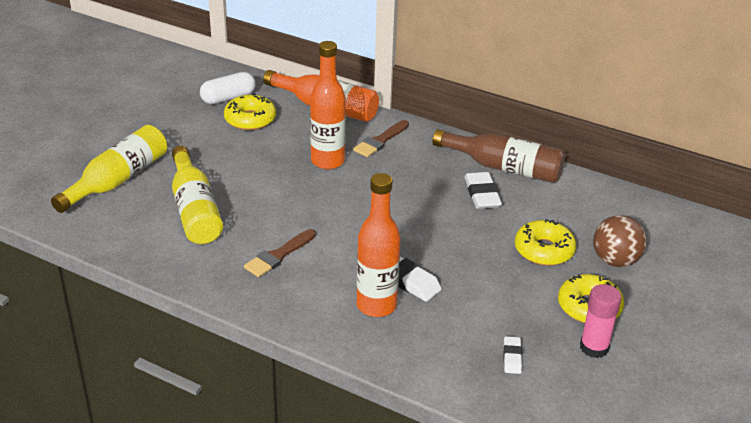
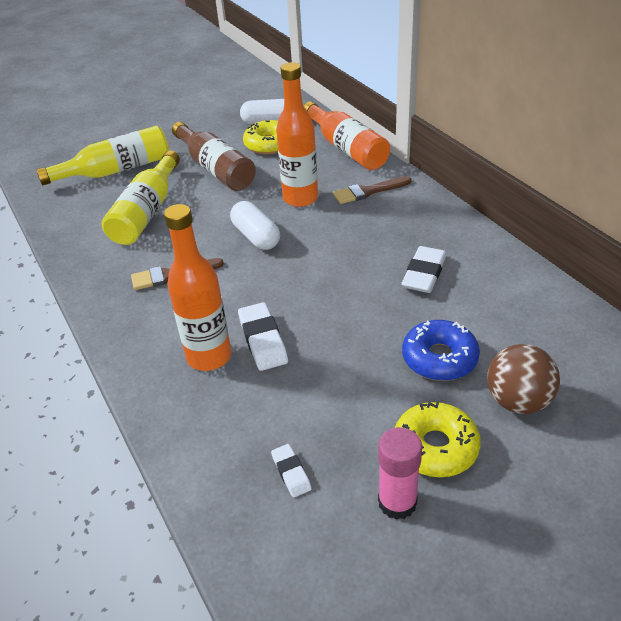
camera: 35 degrees right, 5 degrees up
(320, 203) = (256, 236): none -> white capsule
(504, 168) = (474, 252): brown bottle -> brown bottle (215, 169)
(512, 357) = (291, 472): white eraser -> white eraser turned 60 degrees counterclockwise
(544, 250) = (439, 358): yellow donut -> blue donut

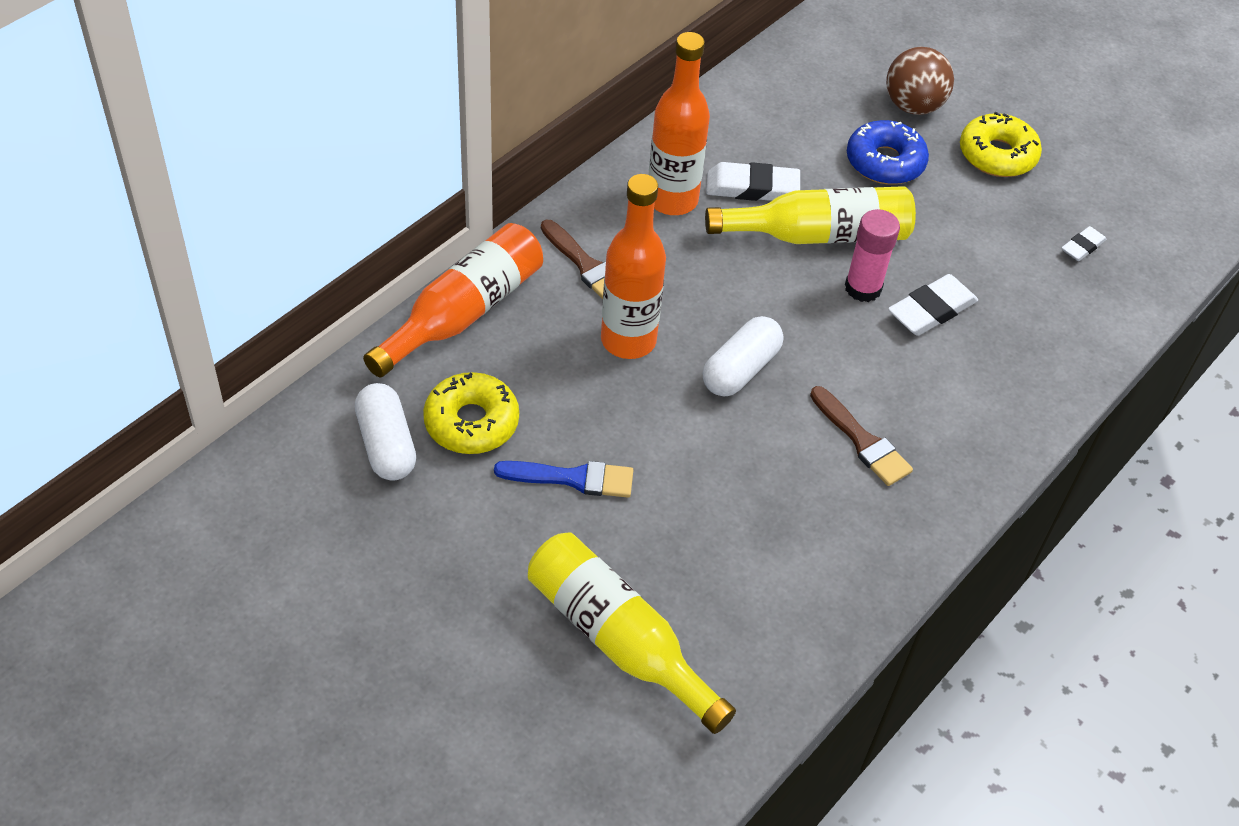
camera: 115 degrees left, 10 degrees up
(147, 212) = (729, 533): yellow bottle -> yellow bottle (819, 235)
(209, 357) = (981, 352): orange bottle -> orange bottle (672, 200)
(215, 169) = (573, 478): brown bottle -> blue brush
(397, 502) = (1067, 172): pink glue stick -> pink glue stick (863, 288)

